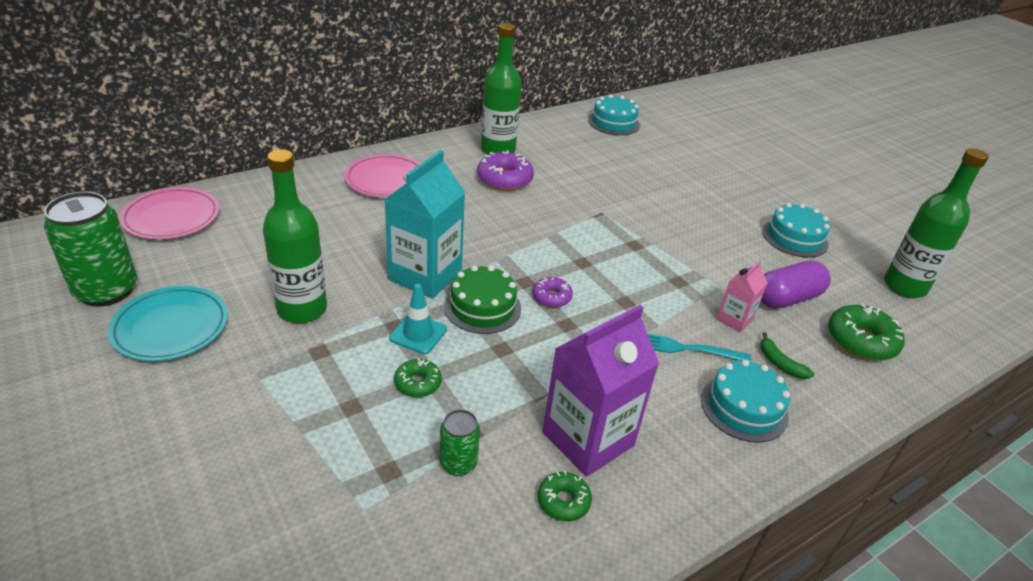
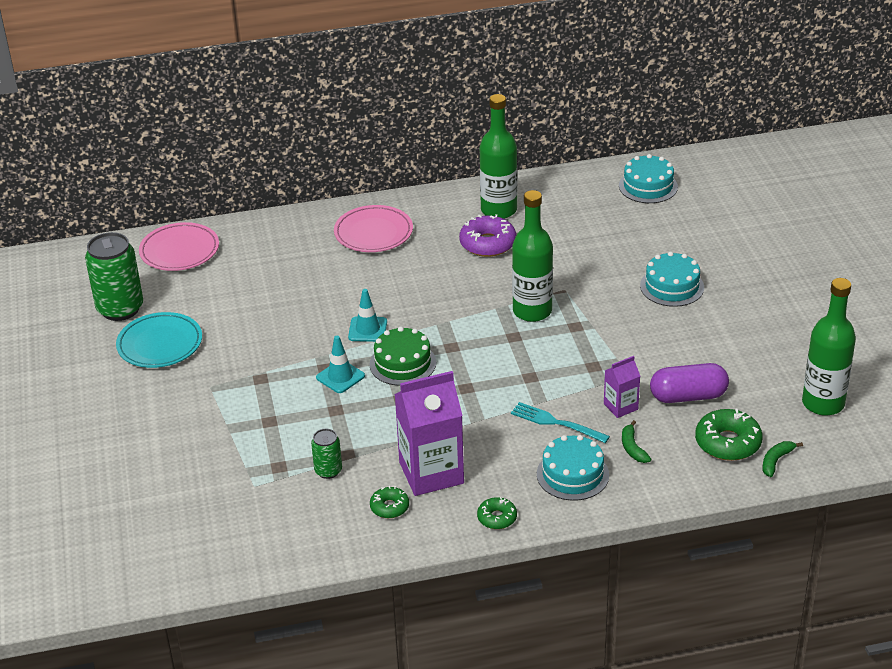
camera: 25 degrees right, 0 degrees up
(302, 309) = (258, 344): green bottle -> green bottle (532, 311)
(417, 383) = (323, 413): green donut -> green donut (497, 518)
(425, 275) = (367, 329): turquoise carton -> turquoise traffic cone
(551, 297) = (466, 363): purple donut -> none
(734, 319) = (620, 406): pink carton -> purple carton
(795, 238) = (749, 340): turquoise cake -> turquoise cake (672, 286)
(919, 352) = (776, 461): none -> green banana

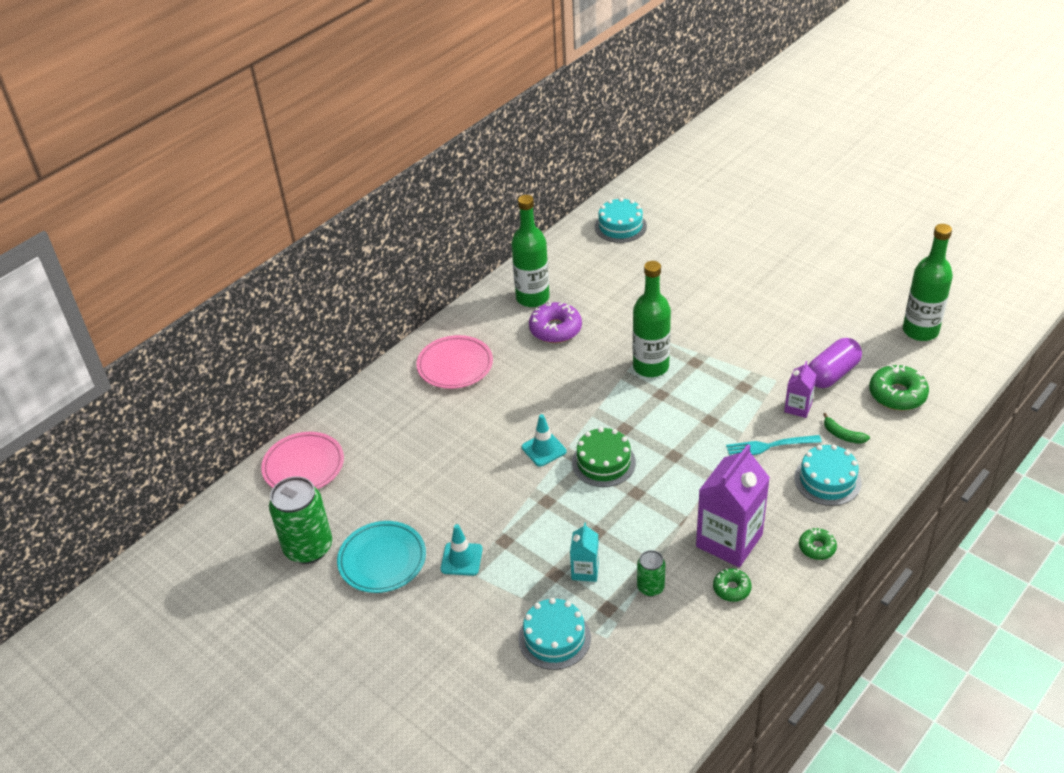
camera: 35 degrees left, 5 degrees up
(294, 432) = (585, 571): none -> turquoise carton
(340, 377) = (568, 502): turquoise traffic cone -> turquoise traffic cone (461, 559)
(672, 286) = (725, 295): turquoise cake -> turquoise cake (554, 638)
(776, 461) = (941, 390): green banana -> none

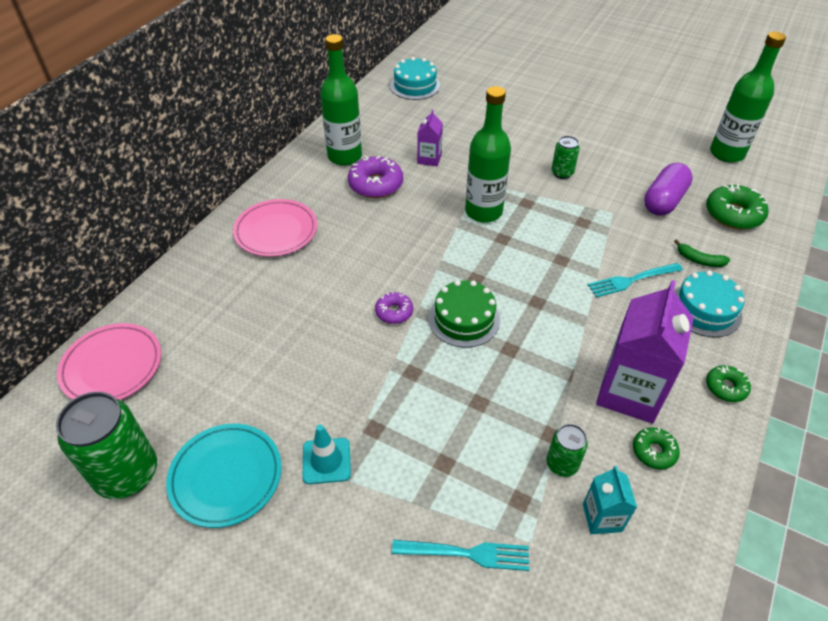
camera: 15 degrees left, 5 degrees up
(544, 449) = (394, 312): turquoise traffic cone -> purple donut
(554, 638) = (466, 553): turquoise cake -> turquoise fork
(585, 571) = (479, 454): turquoise carton -> turquoise carton (602, 517)
(740, 335) = (562, 173): none -> green can
(798, 407) = (644, 237): purple carton -> purple carton (429, 159)

